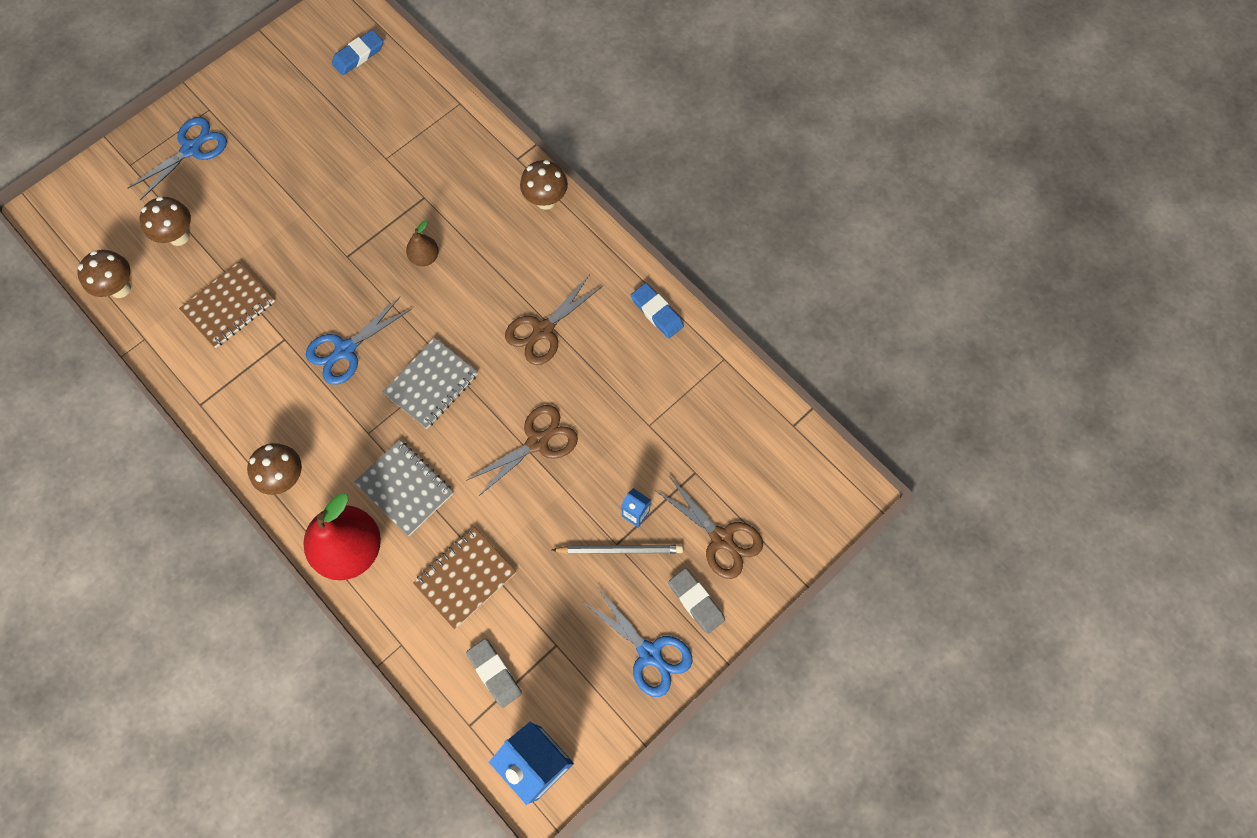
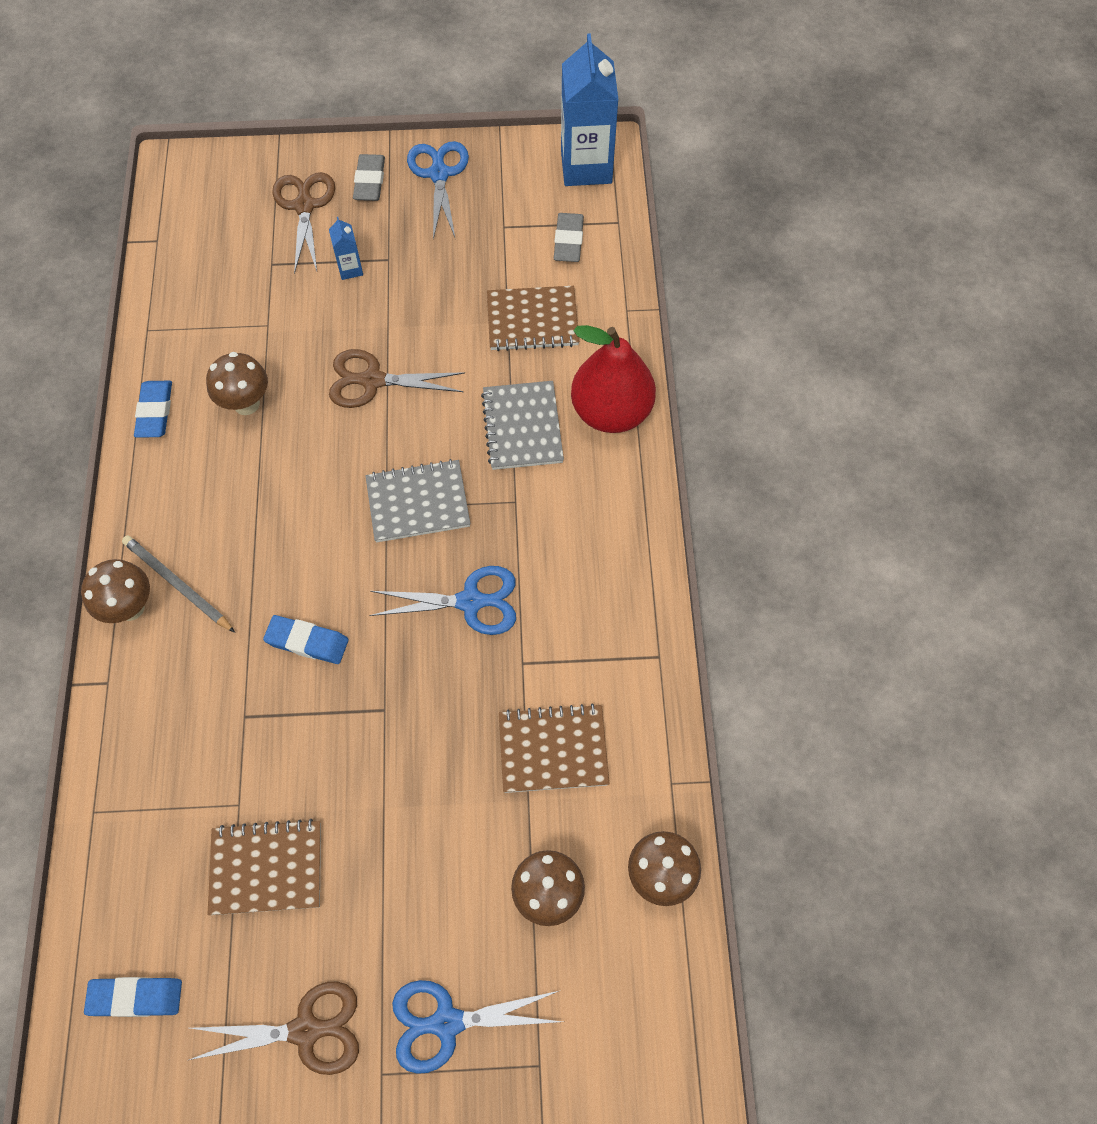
camera: 140 degrees left, 5 degrees down
(285, 478) = (624, 516): brown mushroom -> brown mushroom (246, 404)
(343, 144) = (266, 868): none -> brown notebook
(425, 257) = (307, 642): brown pear -> blue eraser
(543, 330) = (270, 474): brown scissors -> brown scissors (306, 1030)
(620, 550) = (389, 253): grey pencil -> grey pencil (178, 585)

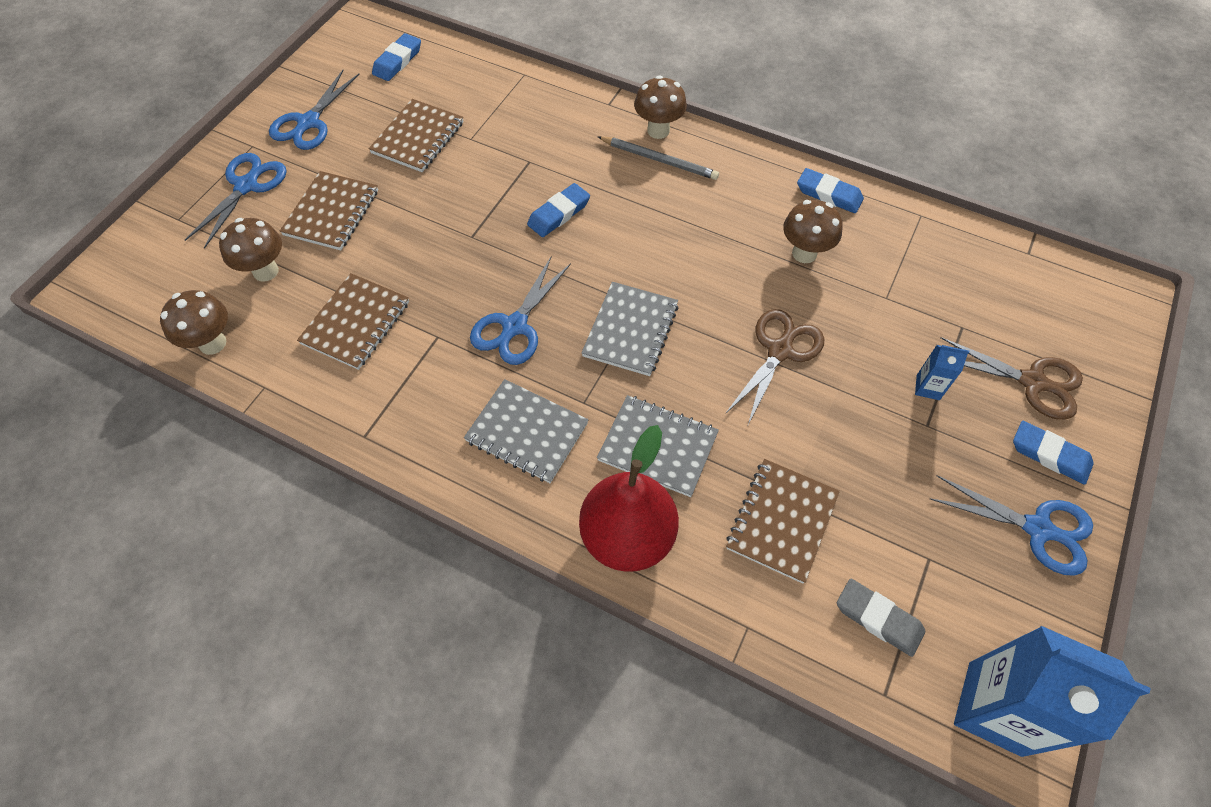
camera: 120 degrees right, 5 degrees down
(178, 585) = (659, 160): grey pencil -> grey pencil turned 45 degrees clockwise
(306, 1030) = (309, 122): brown scissors -> blue scissors
(370, 181) = (1049, 455): grey eraser -> blue eraser
(432, 884) = (332, 213): none -> brown notebook
(571, 529) = (526, 432): none -> grey notebook

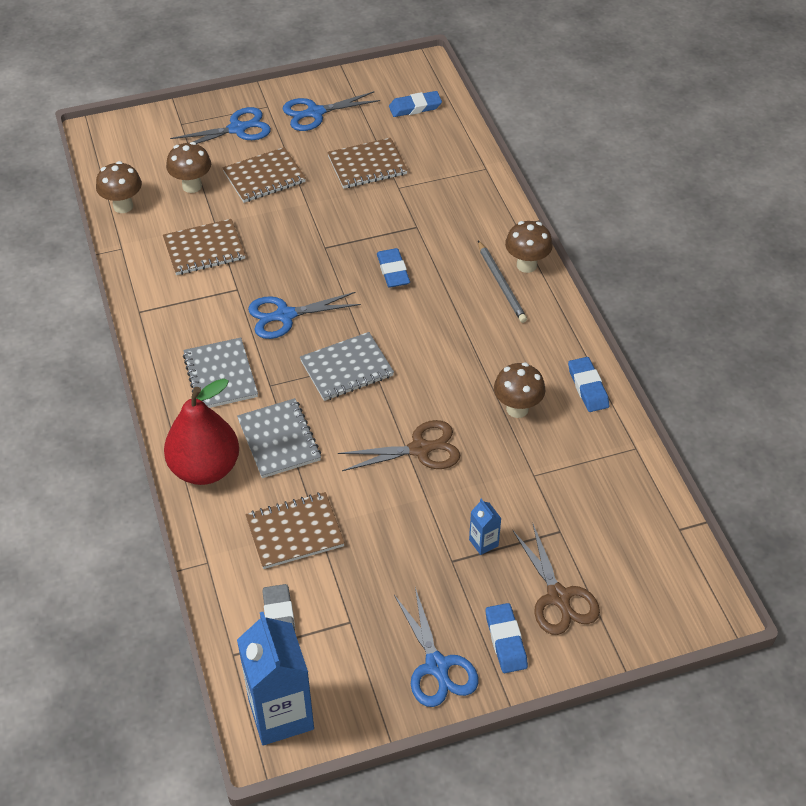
camera: 45 degrees right, 10 degrees down
(559, 213) = (393, 271): blue eraser -> blue eraser turned 75 degrees clockwise

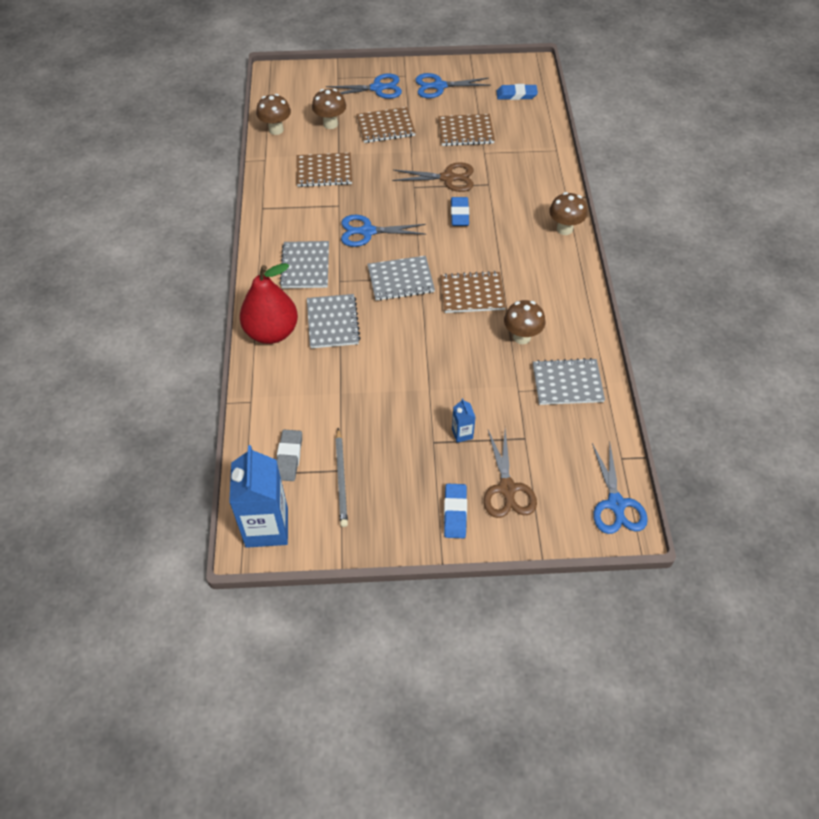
camera: 15 degrees right, 5 degrees up
(294, 532) = (322, 393): brown notebook -> brown notebook (472, 294)
(420, 449) = (436, 352): brown scissors -> brown scissors (448, 178)
(437, 666) = (395, 519): blue scissors -> blue scissors (616, 504)
(501, 283) = (540, 239): grey pencil -> grey pencil (341, 479)
(587, 387) = (583, 332): blue eraser -> none
(589, 453) = (567, 383): none -> grey notebook

